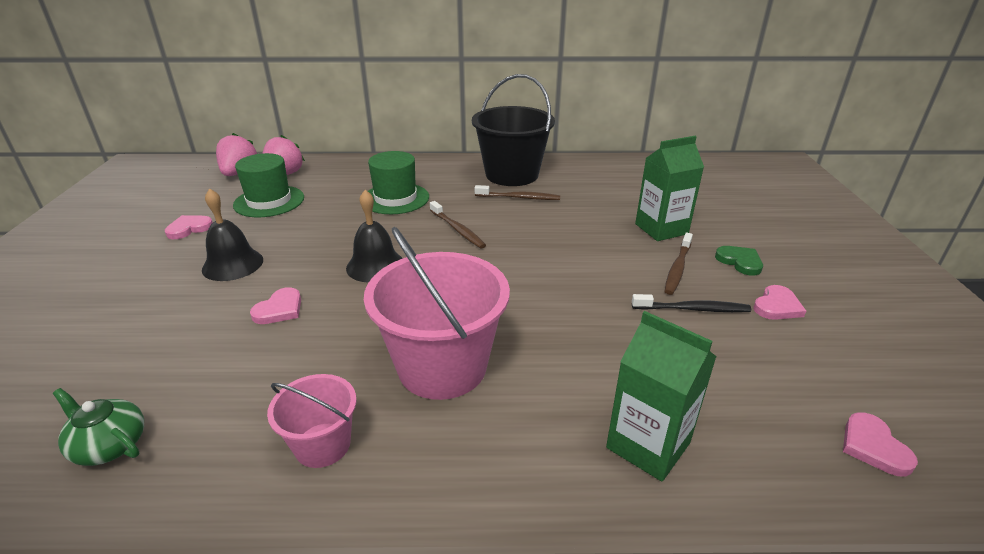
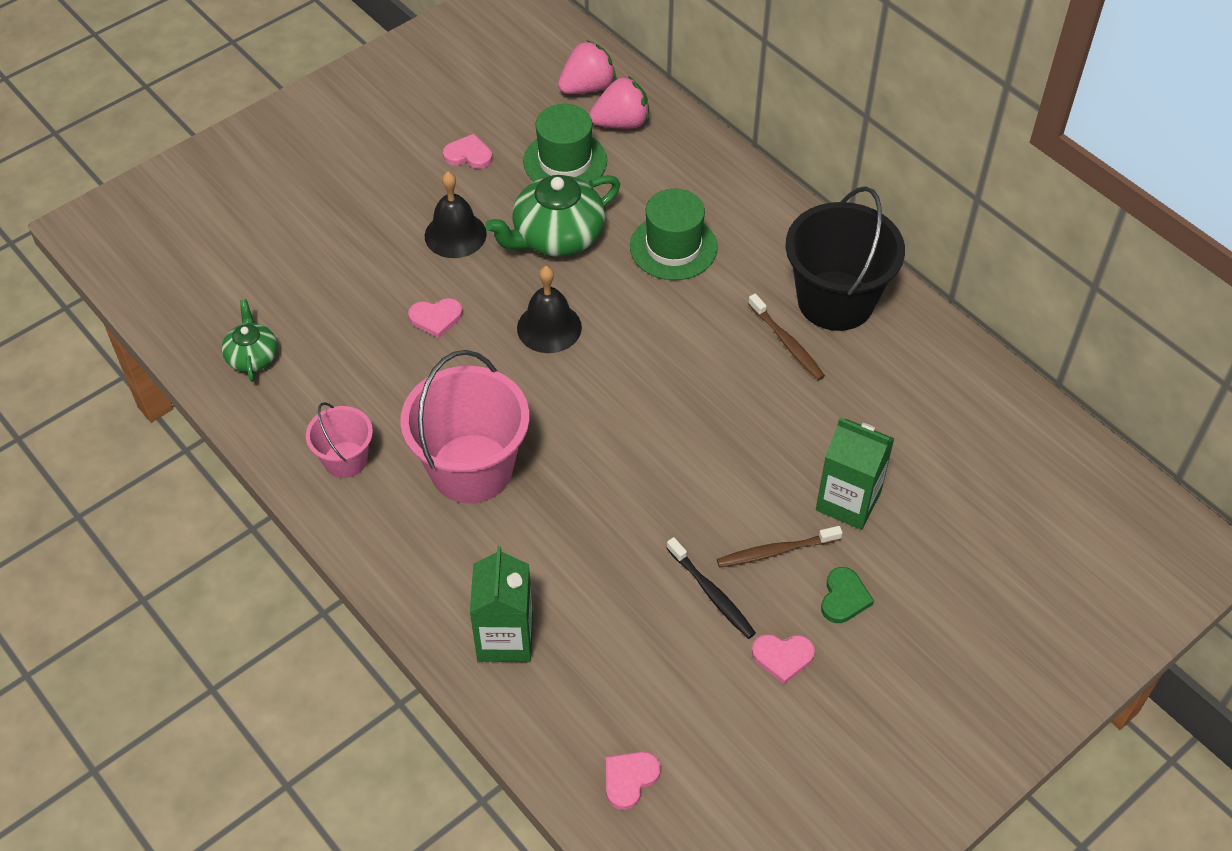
camera: 50 degrees right, 20 degrees up
(313, 229) = (556, 236): none -> green teapot
(457, 229) = (668, 339): brown toothbrush -> none

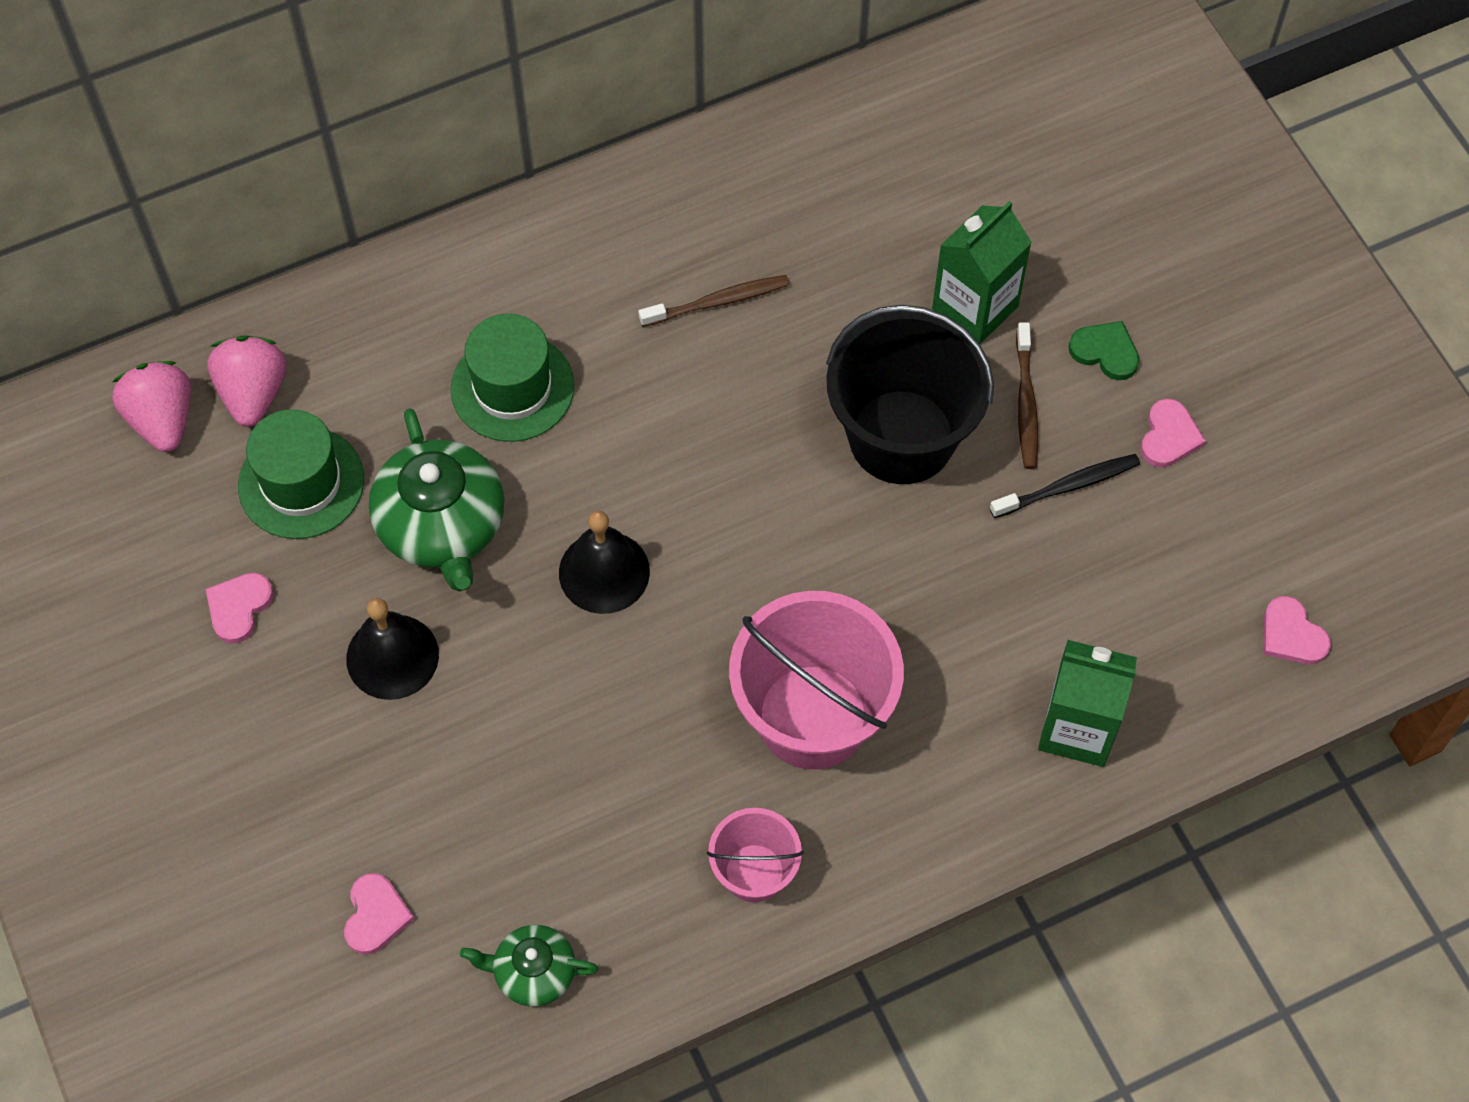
camera: 75 degrees left, 10 degrees up
(436, 318) = (541, 712): pink heart -> pink heart (376, 915)
(835, 301) = (667, 229): black bucket -> black bucket (901, 437)

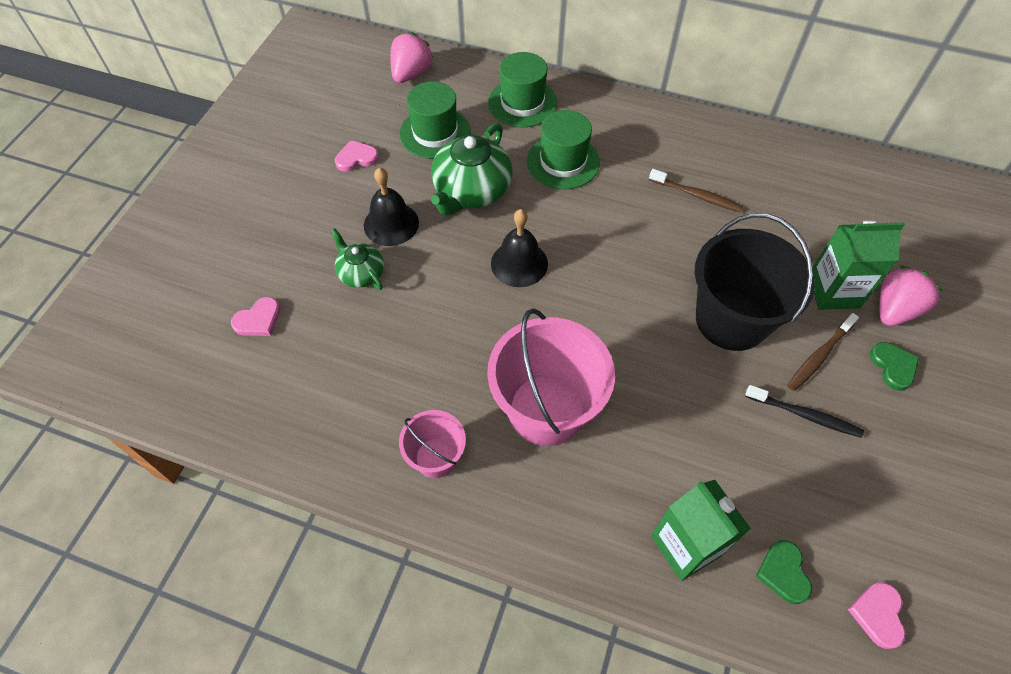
camera: 45 degrees right, 5 degrees down
(253, 393) = (455, 89): pink strawberry -> pink strawberry (894, 310)
(368, 341) = (522, 103): none -> green hat
(533, 972) = (288, 406): green teapot -> green teapot (361, 273)
(1169, 436) = (894, 438): pink heart -> none
(1184, 671) = (783, 573): none -> green heart

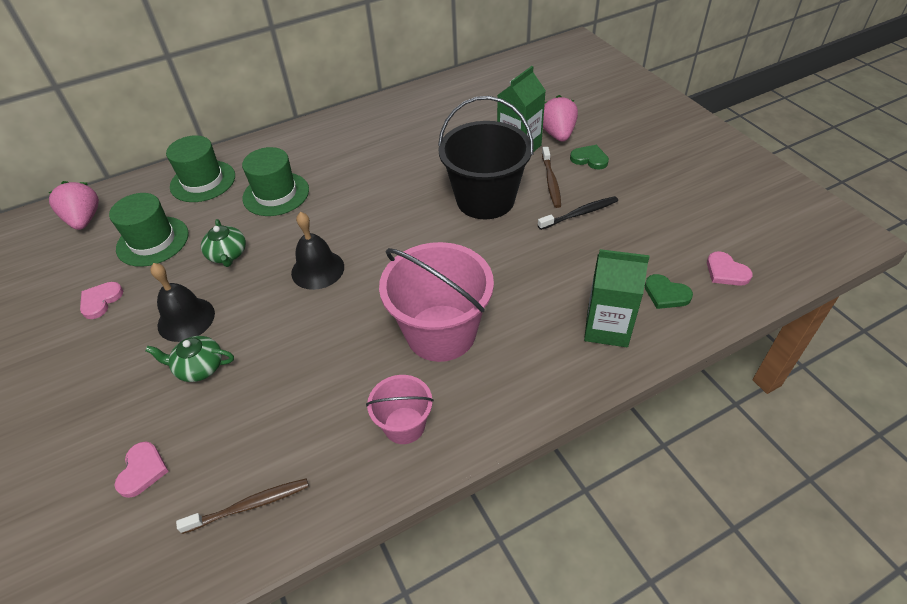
camera: 45 degrees left, 10 degrees down
(471, 191) = (228, 255): green teapot -> green teapot, size x0.56
(696, 195) = (386, 154): brown toothbrush -> brown toothbrush (249, 506)

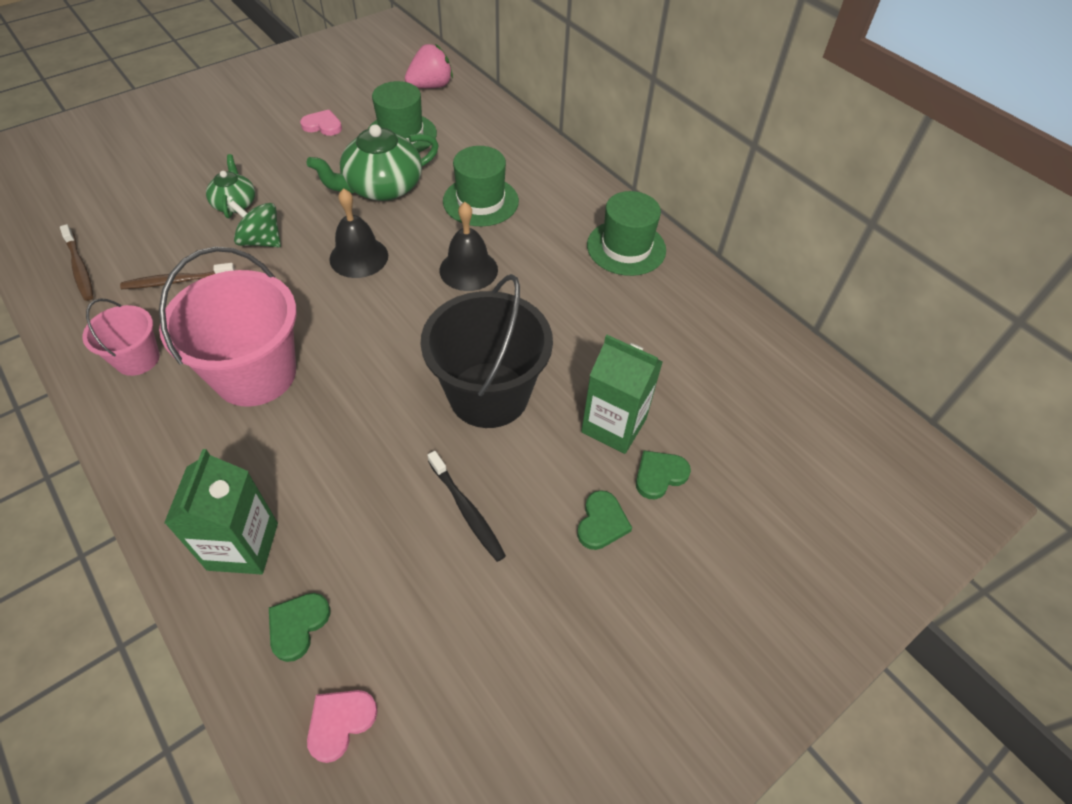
camera: 75 degrees right, 5 degrees up
(142, 470) = (132, 199): pink heart -> none
(186, 319) = (295, 181): black bell -> black bell (468, 270)
(203, 181) = (496, 144): green hat -> green hat (626, 247)
(228, 255) = (382, 187): green teapot -> green teapot, size x1.78
(268, 340) = (261, 241): none -> green spinning top
(551, 181) = (538, 470): brown toothbrush -> brown toothbrush (177, 281)
(557, 134) = (659, 475): pink strawberry -> green heart

